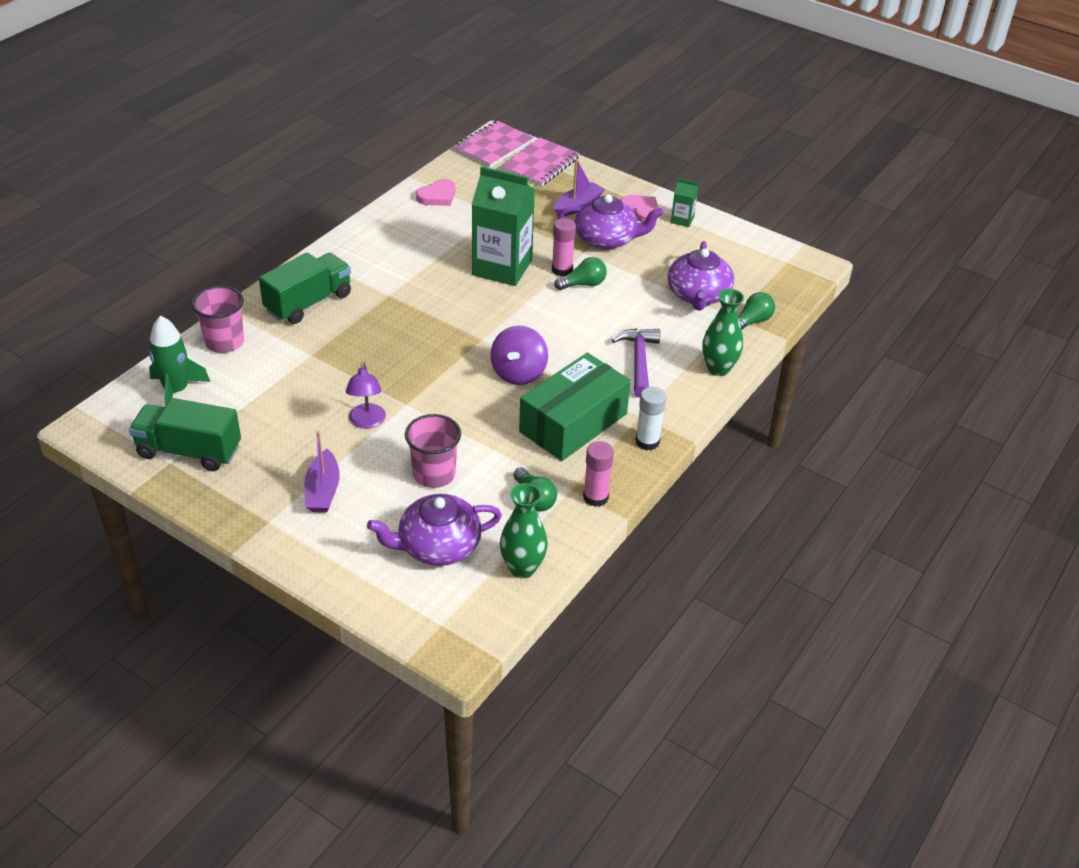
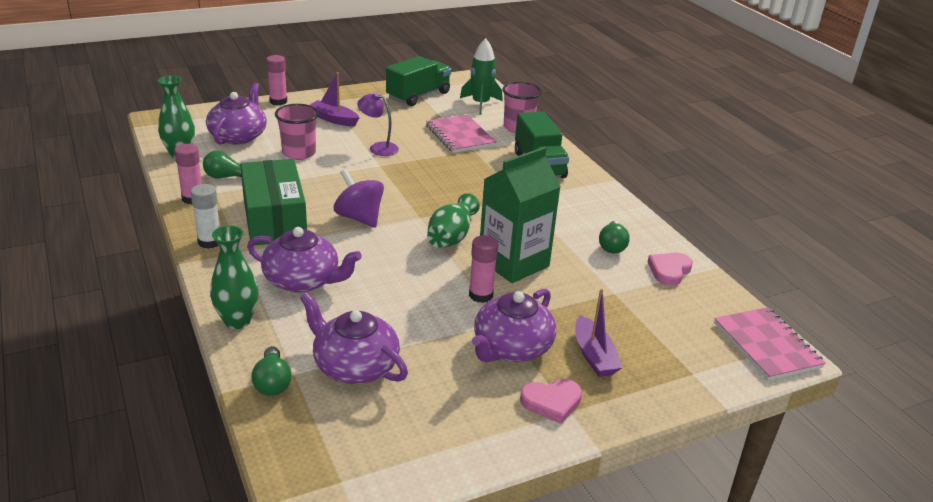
camera: 120 degrees right, 10 degrees down
(310, 568) = (278, 101): none -> pink glue stick
(437, 196) = (669, 270): pink heart -> pink heart turned 45 degrees clockwise
(496, 310) = (451, 236): none -> green vase
(540, 164) = (706, 365): pink notebook -> pink notebook (460, 136)
(583, 284) = (445, 298): green light bulb -> green light bulb (612, 246)
(639, 361) = (303, 280): purple hammer -> purple teapot
(682, 220) = (506, 429): green carton -> none

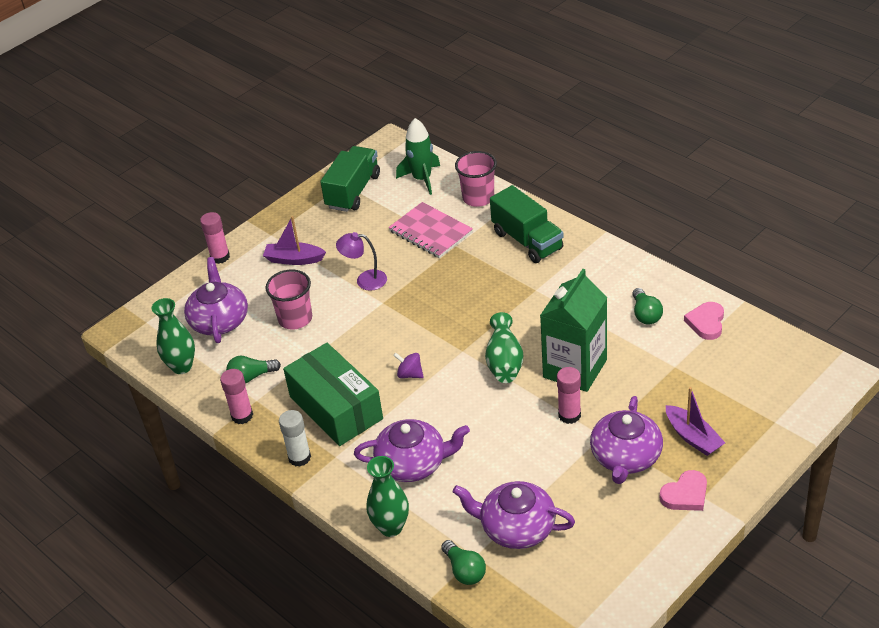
camera: 15 degrees left, 10 degrees up
(359, 218) = (410, 374): purple spinning top -> purple spinning top, size x0.57
(766, 345) = (817, 370): pink notebook -> none

